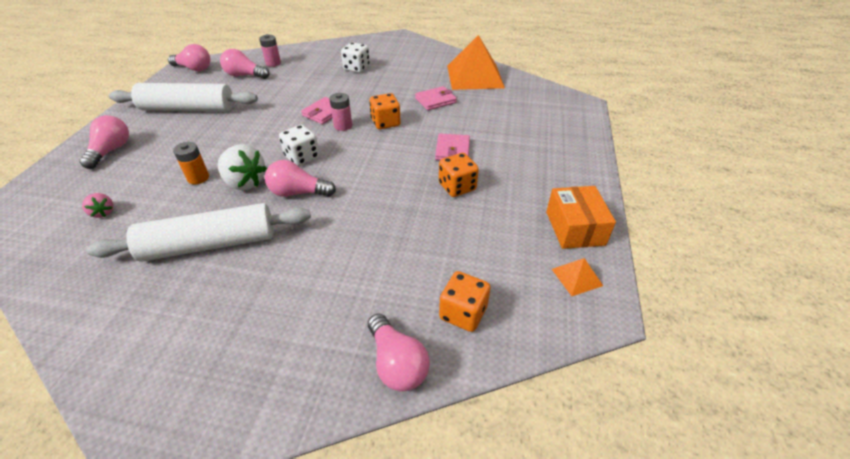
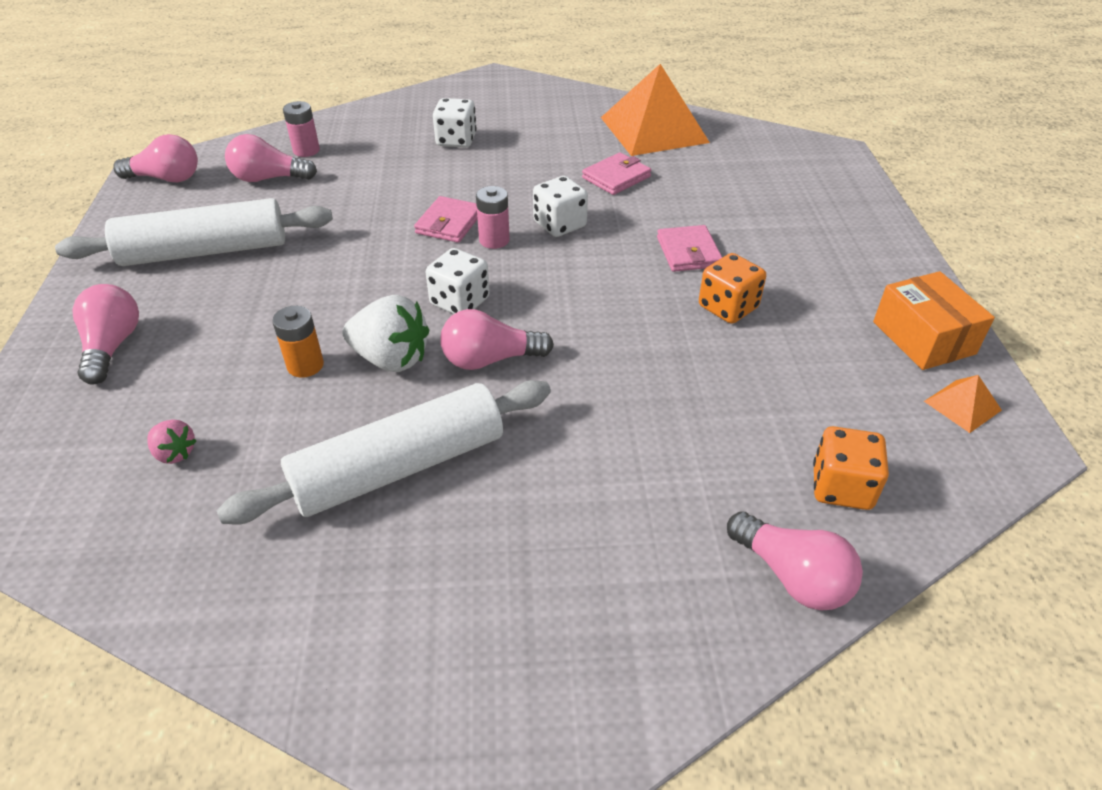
camera: 15 degrees left, 0 degrees up
(385, 123) = (559, 225): orange dice -> white dice

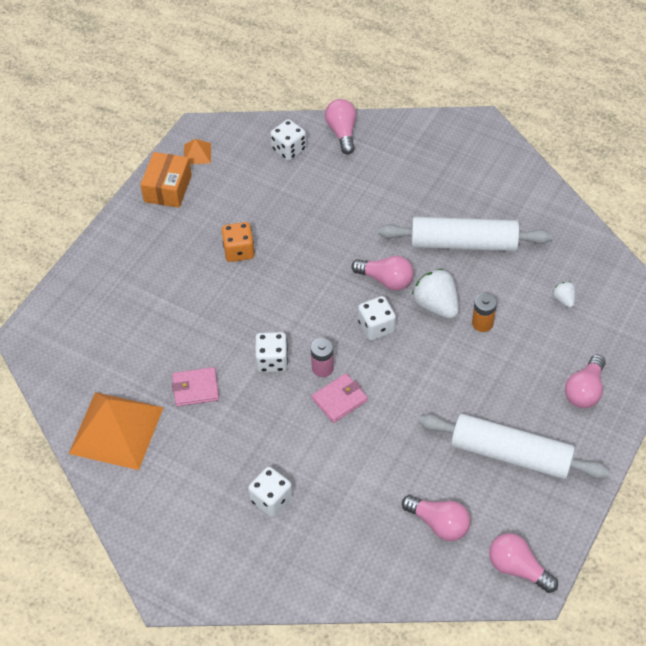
camera: 145 degrees left, 10 degrees up
(175, 453) = (563, 300): pink strawberry -> white strawberry
(306, 150) = (394, 551): pink battery -> none
(688, 252) = (219, 298): pink wallet -> none
(841, 487) = (289, 149): orange dice -> white dice

